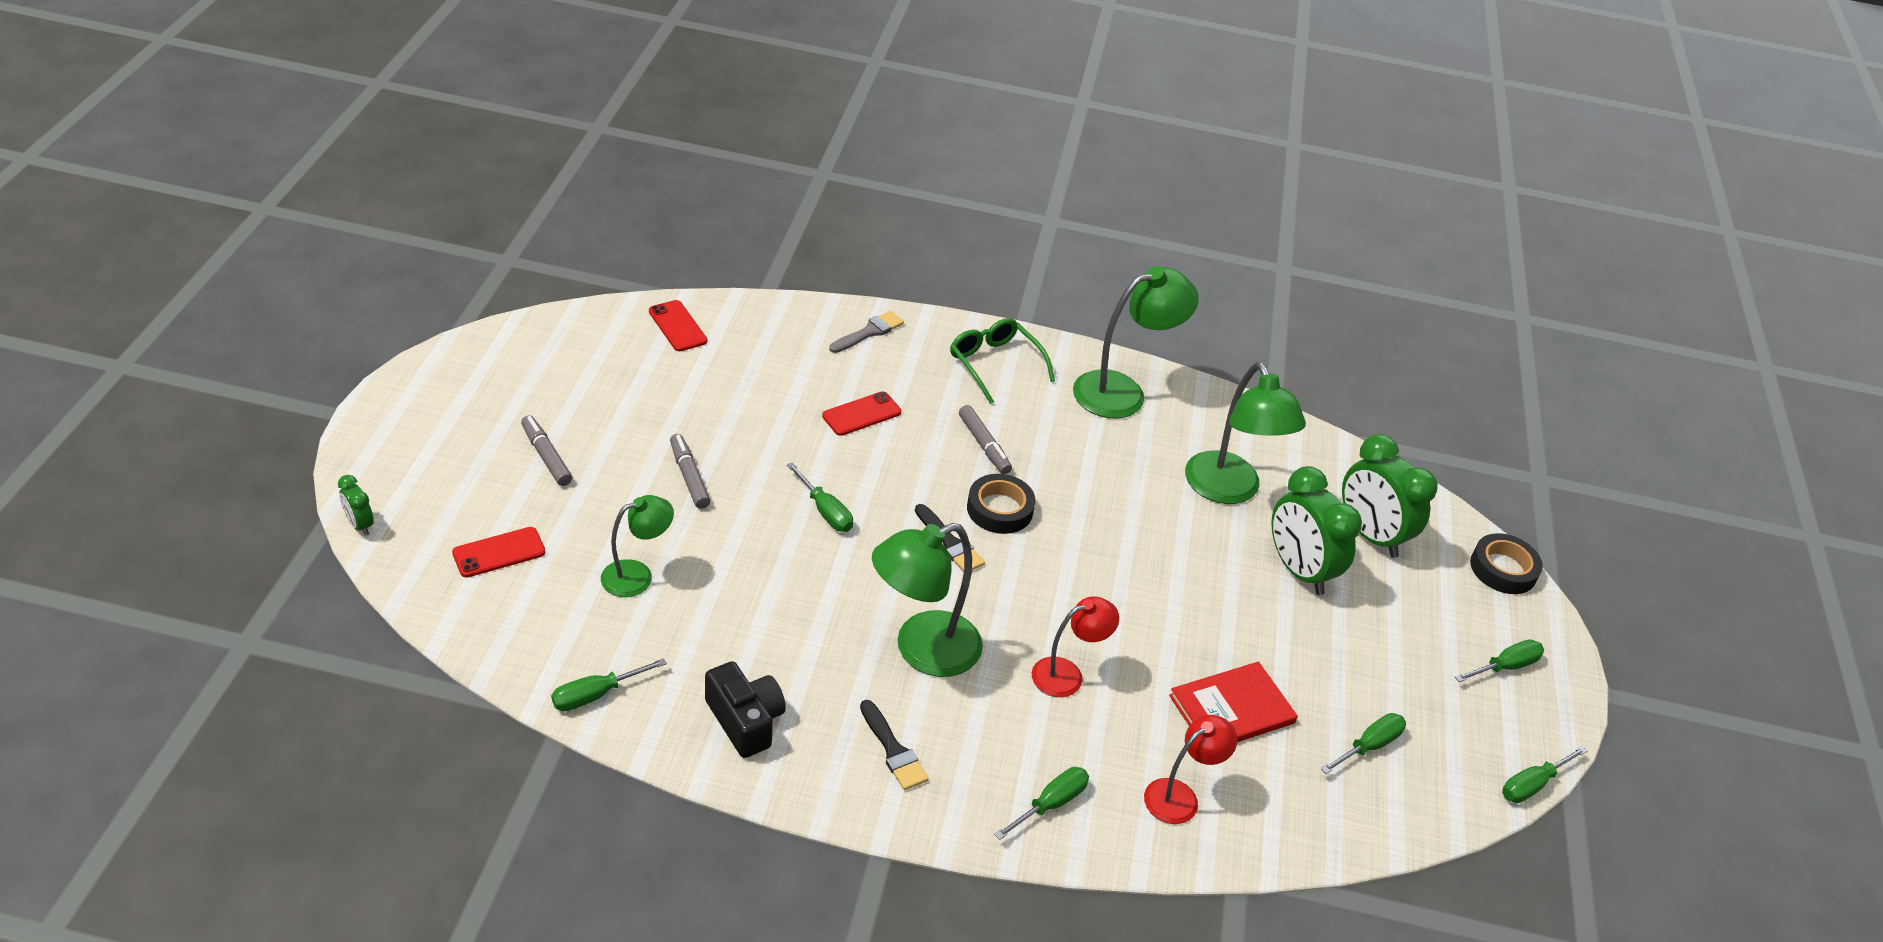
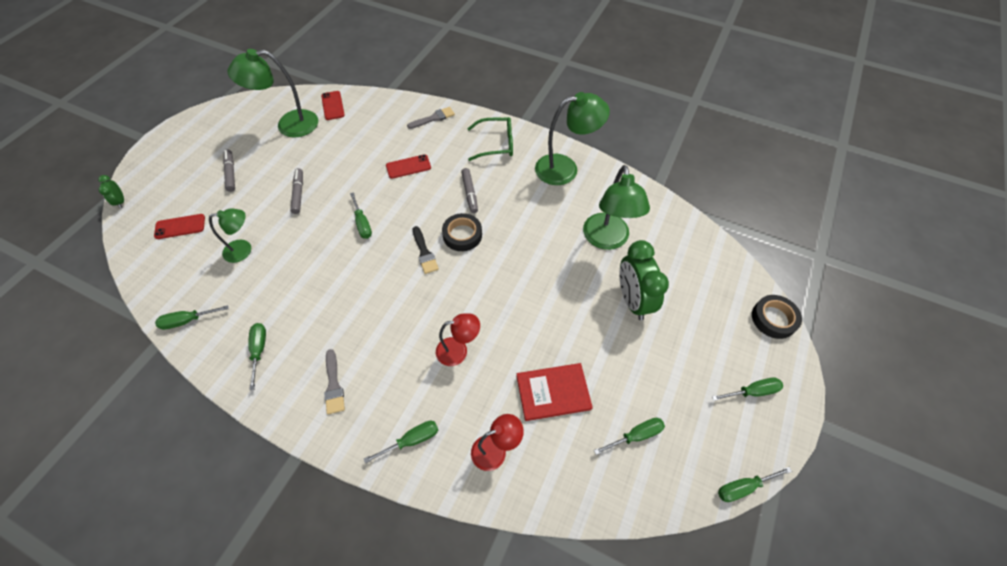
camera: 20 degrees right, 15 degrees up
(745, 721) = (259, 351): black camera -> green screwdriver
(893, 750) = (333, 385): black brush -> grey brush
(922, 650) = (379, 321): green lamp -> green lamp (289, 125)
(994, 364) = (496, 144): green glasses -> green glasses turned 105 degrees clockwise
(1370, 535) = (689, 282): green clock -> none

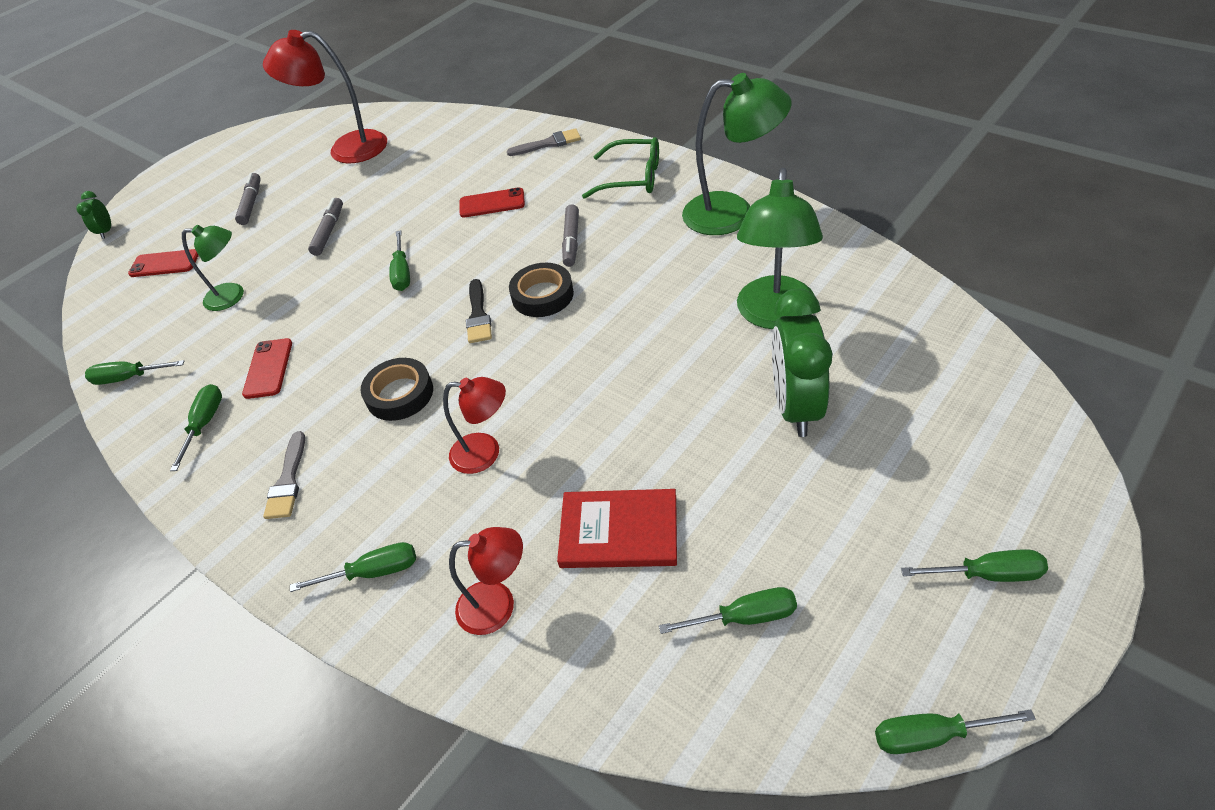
camera: 20 degrees right, 10 degrees down
(289, 125) = (346, 149): green lamp -> red lamp
(333, 105) = (413, 126): red phone -> red phone (268, 368)
(773, 319) = (1058, 459): black tape -> black tape (400, 394)

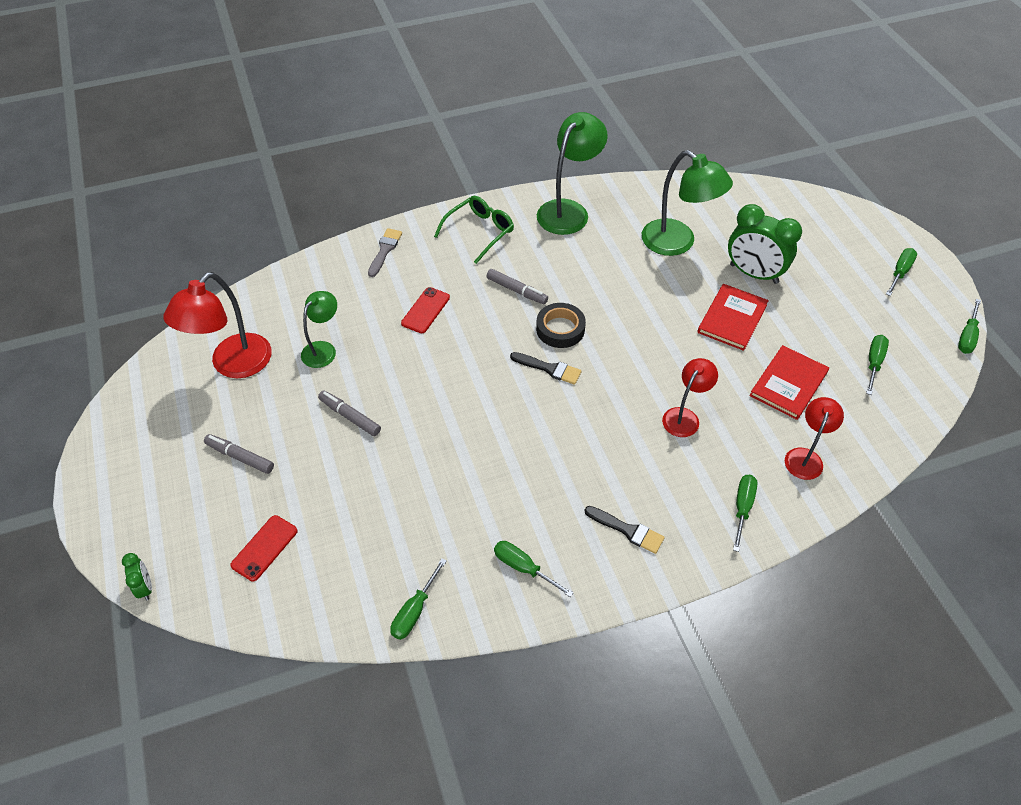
camera: 65 degrees left, 5 degrees up
(106, 231) = (145, 587): green clock -> green clock turned 135 degrees counterclockwise
(232, 296) = (372, 508): green lamp -> green lamp (323, 349)
(268, 368) = (493, 508): red phone -> none
(288, 480) = (627, 530): grey brush -> black brush
(400, 394) = (592, 440): black tape -> none
(402, 272) = (456, 391): green screwdriver -> none
(689, 423) = (732, 318): none -> red book

